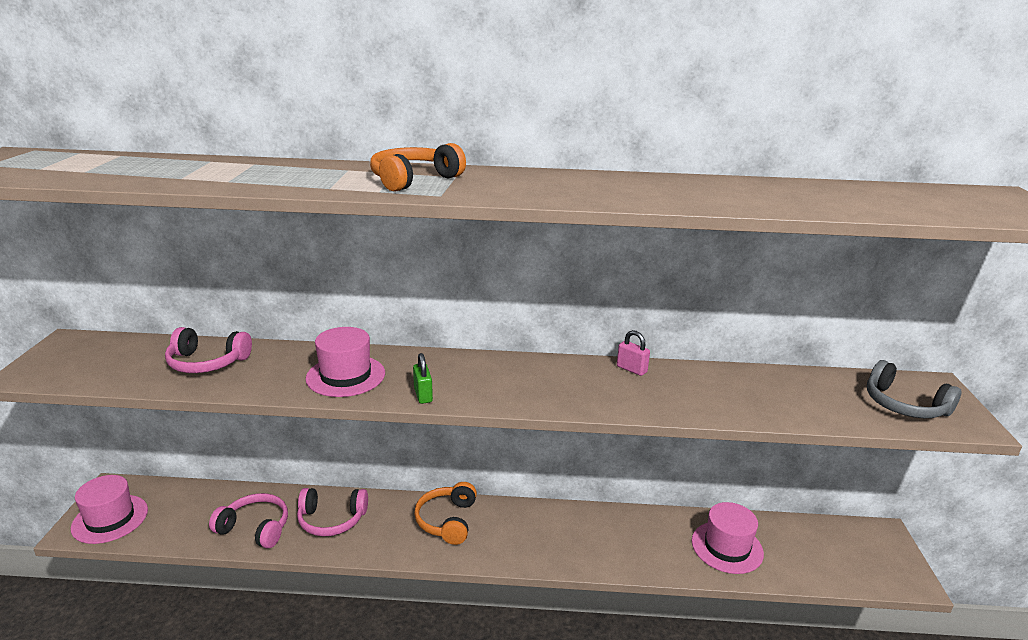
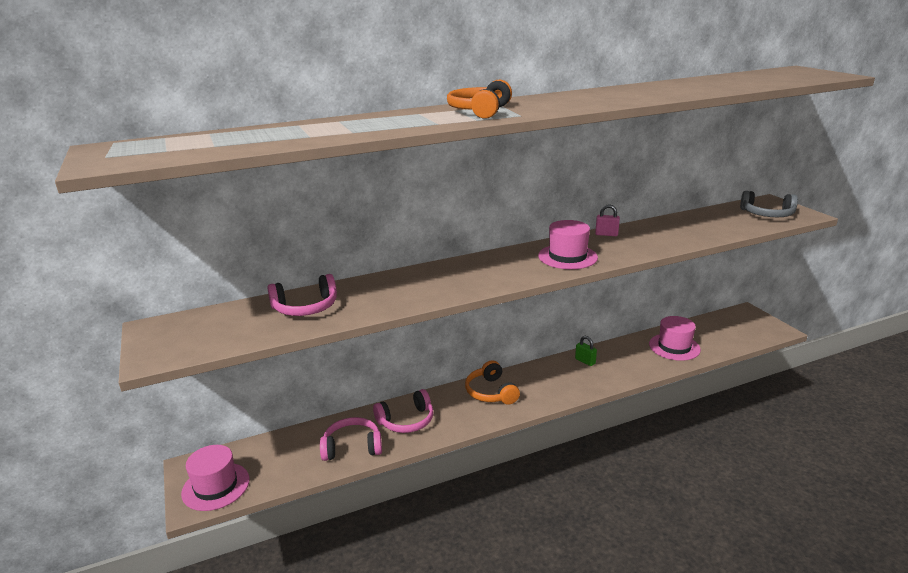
camera: 25 degrees left, 0 degrees up
(345, 376) = (427, 286): pink hat -> pink hat (567, 257)
(423, 395) = (498, 282): green padlock -> green padlock (585, 361)

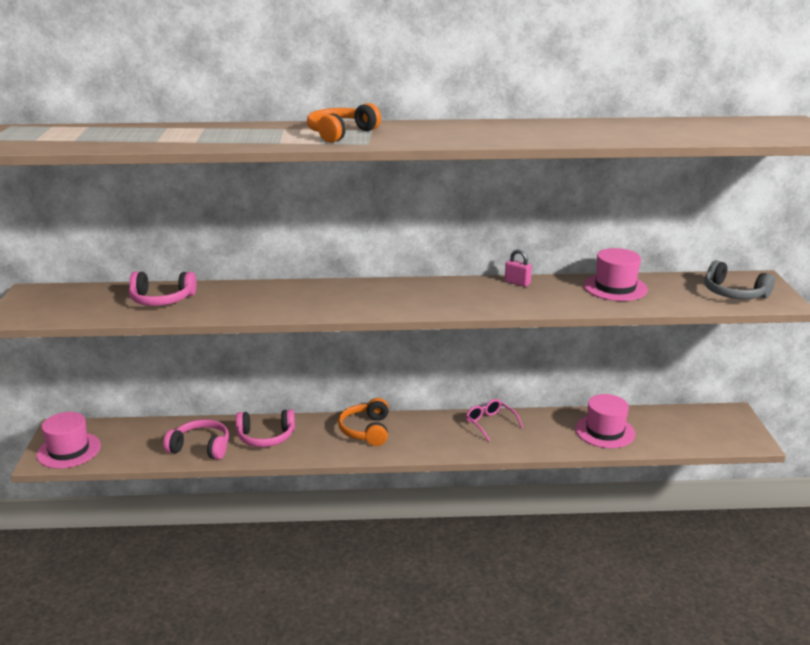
camera: 20 degrees right, 0 degrees up
(567, 257) = (448, 298): pink hat -> pink hat (615, 287)
(585, 361) = (490, 423): green padlock -> pink glasses

